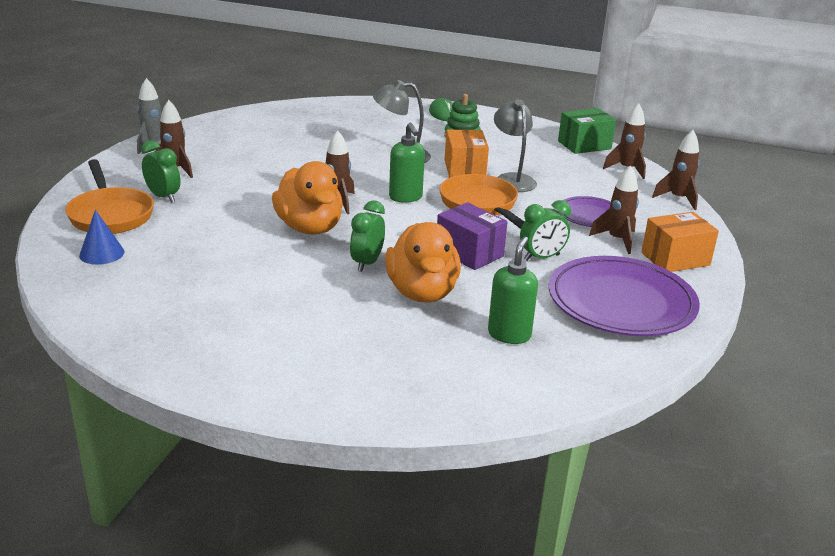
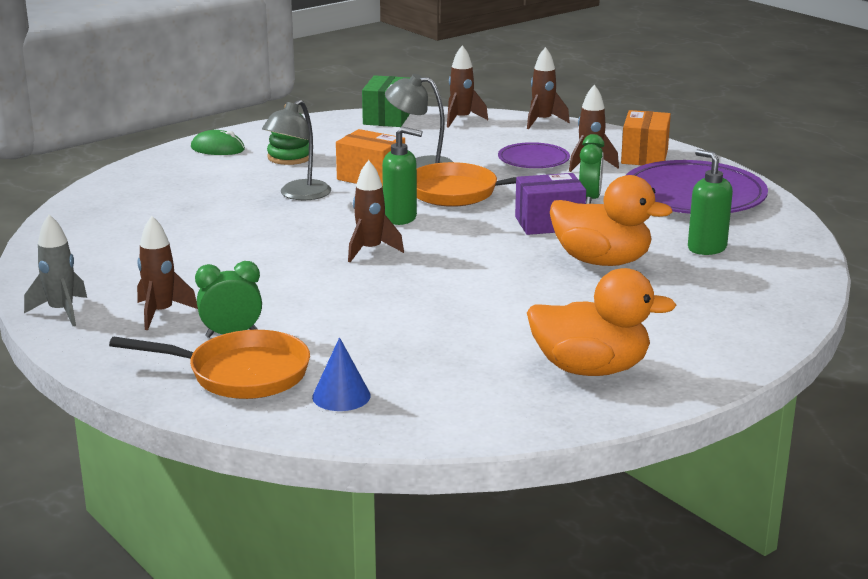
camera: 55 degrees left, 5 degrees down
(309, 228) = (412, 277): orange duck -> orange duck (590, 369)
(367, 263) = (520, 269): green clock -> none

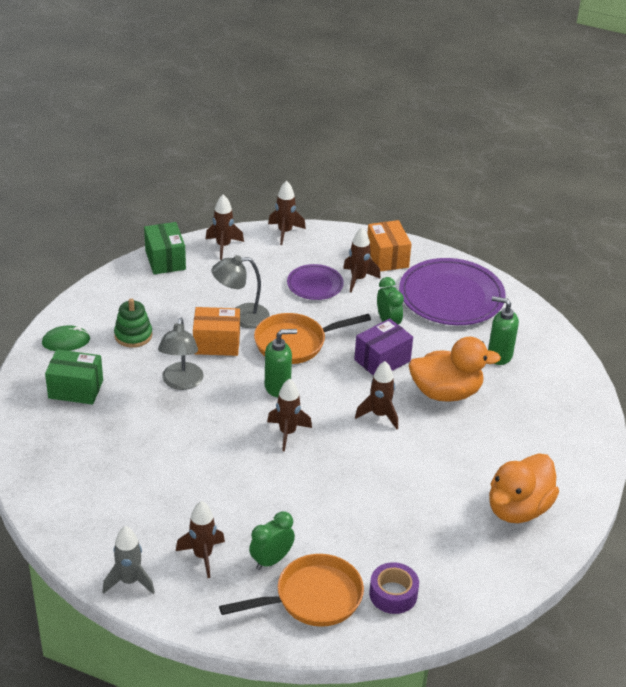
camera: 30 degrees left, 15 degrees up
(185, 178) = (76, 389): none -> green box
(341, 396) = (393, 594): blue cone -> purple tape
(496, 260) = (379, 415): none -> brown rocket
(590, 369) = (518, 508): orange duck -> orange duck turned 150 degrees clockwise

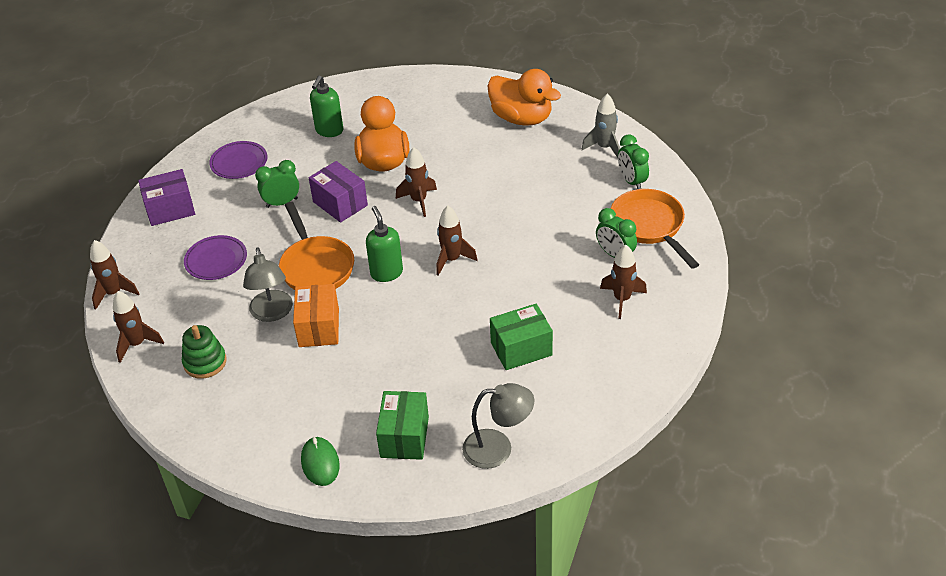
camera: 90 degrees left, 5 degrees up
(129, 581) = (665, 345): grey rocket -> grey rocket (604, 147)
(133, 335) = (307, 401): green stacking toy -> green stacking toy (205, 362)
(165, 260) = (161, 394): green box -> green box (521, 349)
(181, 383) = (385, 347): grey lamp -> grey lamp (498, 448)
(358, 279) = (208, 228): brown rocket -> none
(387, 257) = (170, 209): orange box -> purple box
(393, 594) = (632, 181): purple tape -> green clock
(451, 296) = (239, 162): purple plate -> purple plate, size x0.54

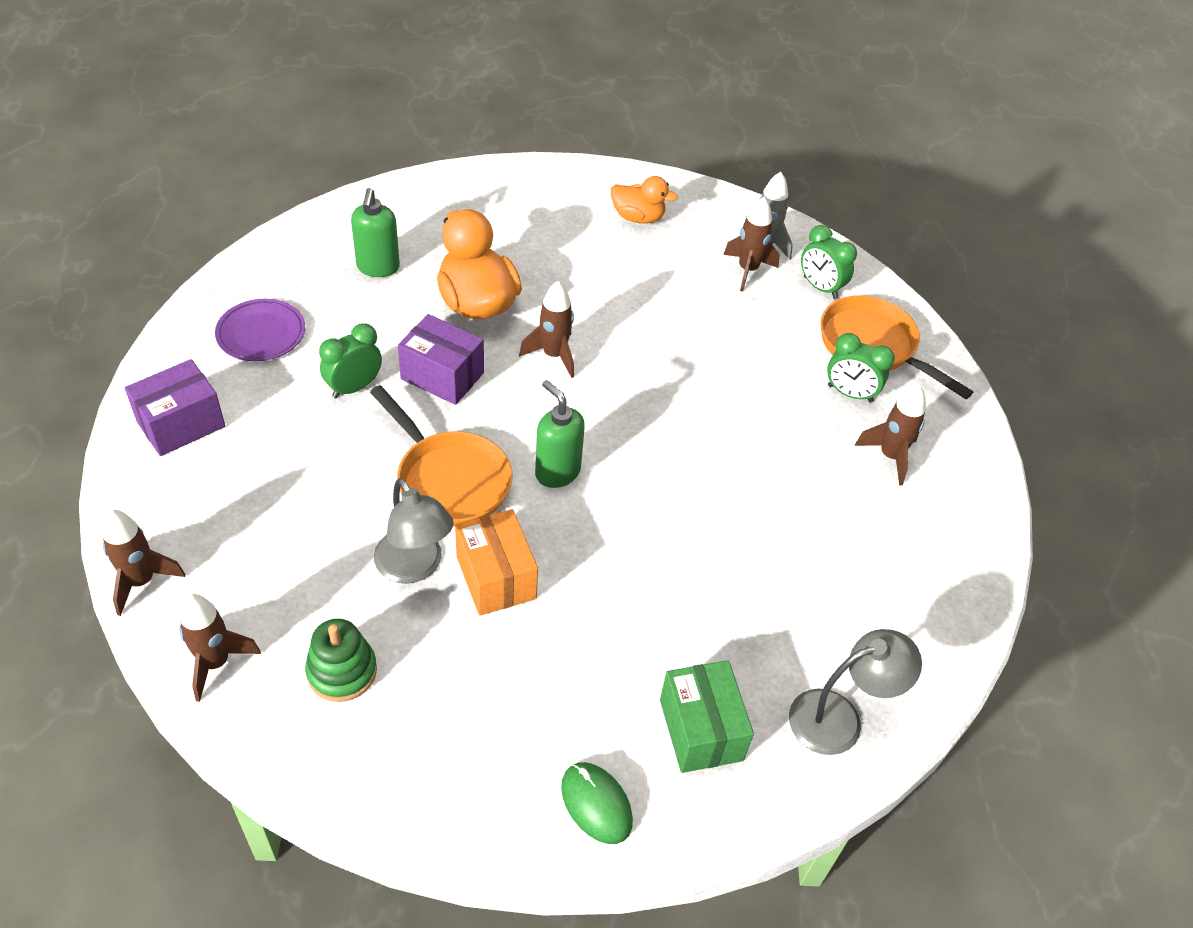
camera: 25 degrees left, 5 degrees up
(216, 260) = (289, 496): purple plate -> none
(452, 260) = (640, 436): brown rocket -> brown rocket (747, 270)
(521, 118) = (638, 217): orange duck -> orange duck, size x0.60
(521, 349) = (796, 555): green box -> none

